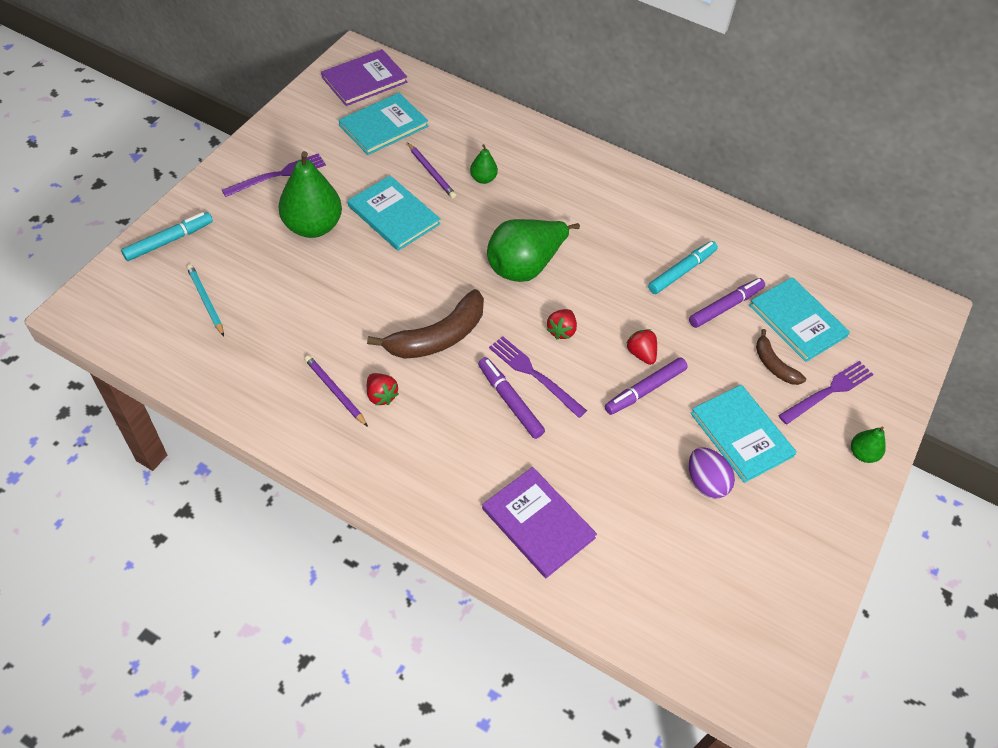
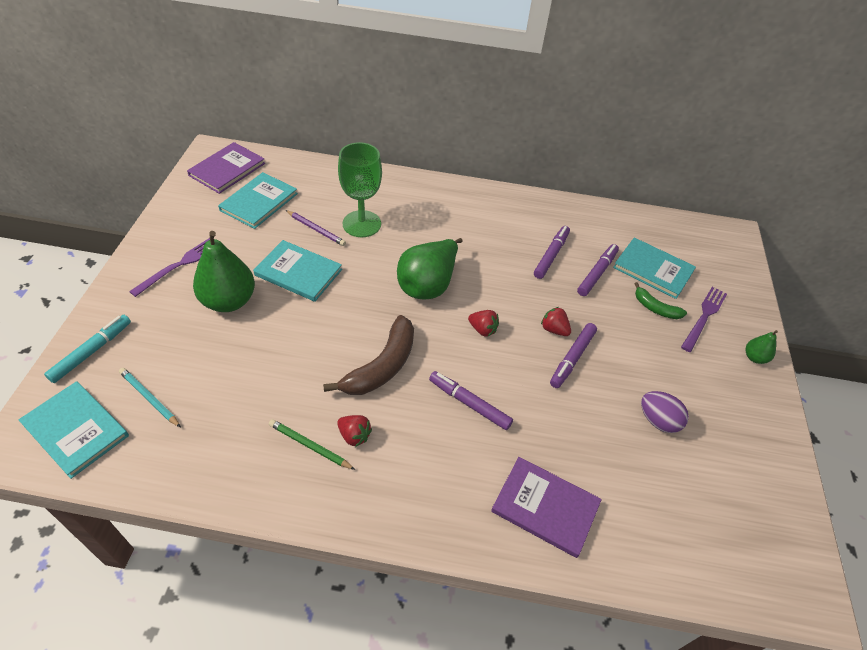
camera: 20 degrees left, 5 degrees down
(335, 391) = (310, 446): purple pencil -> green pencil
(483, 179) = (361, 224): green pear -> green goblet
(534, 374) = (478, 374): purple fork -> none
(561, 331) = (482, 329): red strawberry -> red strawberry turned 60 degrees counterclockwise
(681, 271) = (551, 256): turquoise marker -> purple marker
(741, 434) = (662, 371): turquoise book -> turquoise book (76, 430)
(774, 365) = (655, 308): brown banana -> green banana

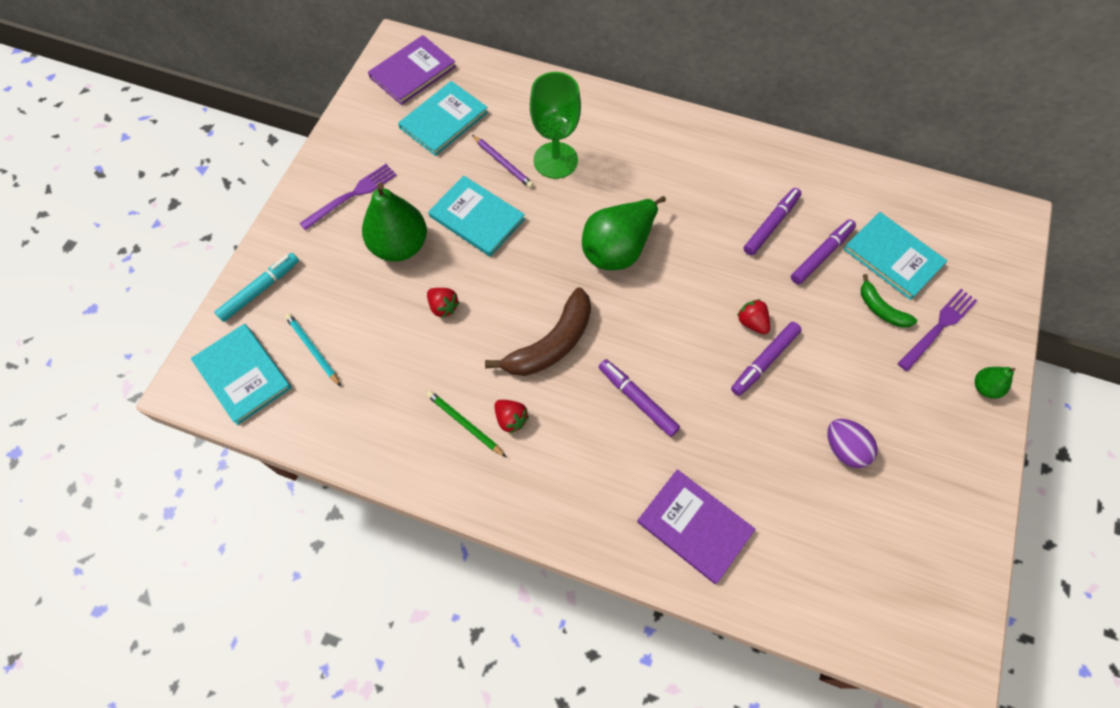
camera: 15 degrees right, 15 degrees up
(482, 329) = (669, 313): red strawberry -> red strawberry (443, 307)

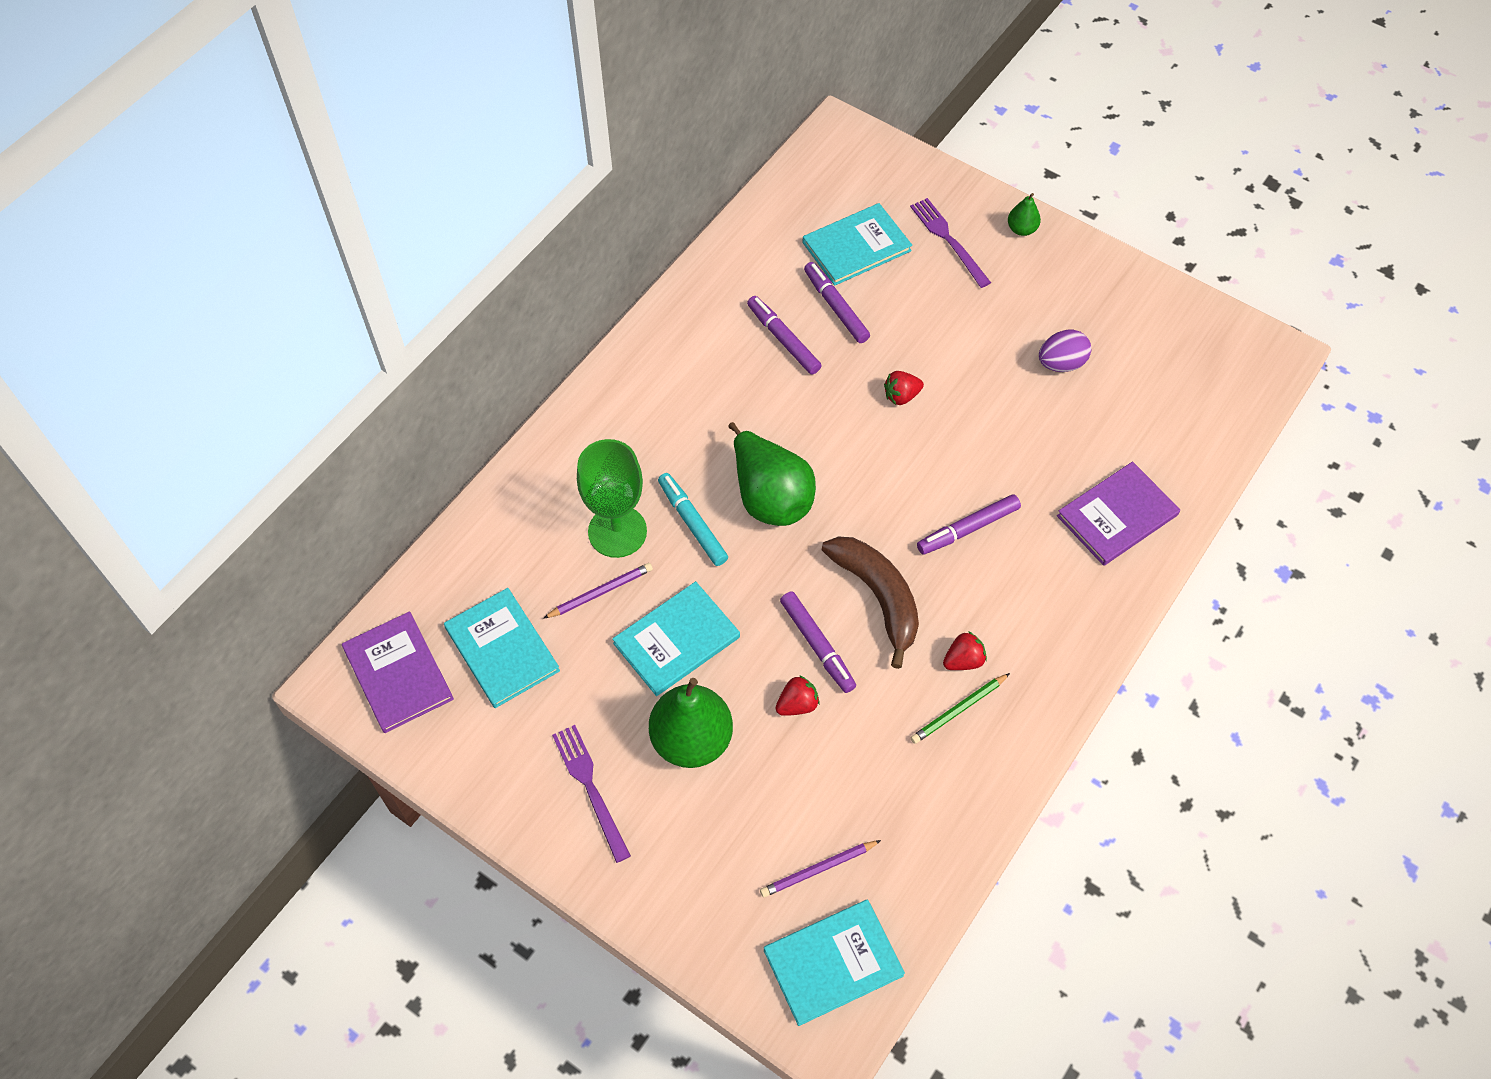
camera: 75 degrees left, 5 degrees down
(259, 290) = (709, 929): turquoise marker -> turquoise marker (692, 523)
(313, 350) = (818, 869): turquoise pencil -> purple pencil
(765, 361) = (949, 398): purple marker -> purple marker (817, 644)
(881, 309) = (915, 279): green banana -> none

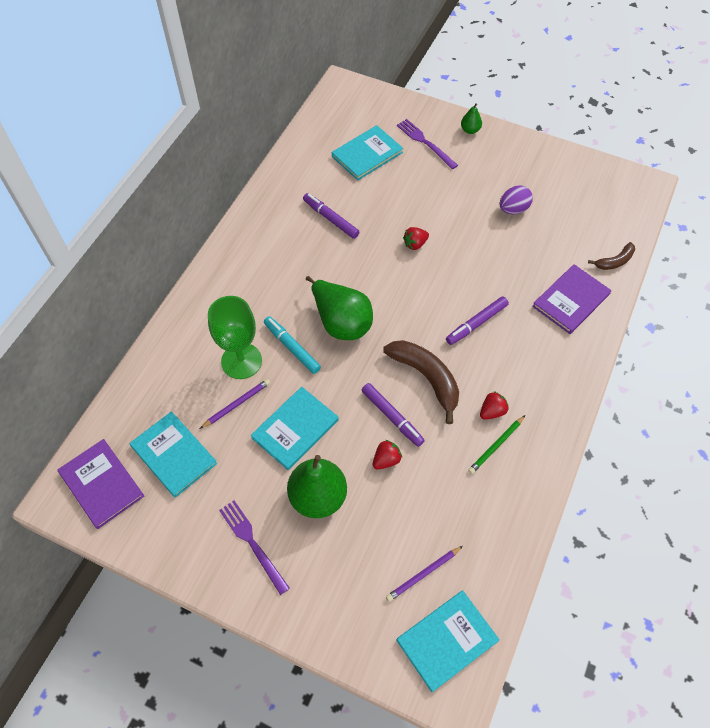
camera: 10 degrees left, 0 degrees up
(836, 307) = (361, 194): purple marker -> none
(1198, 466) = (614, 261): none -> brown banana

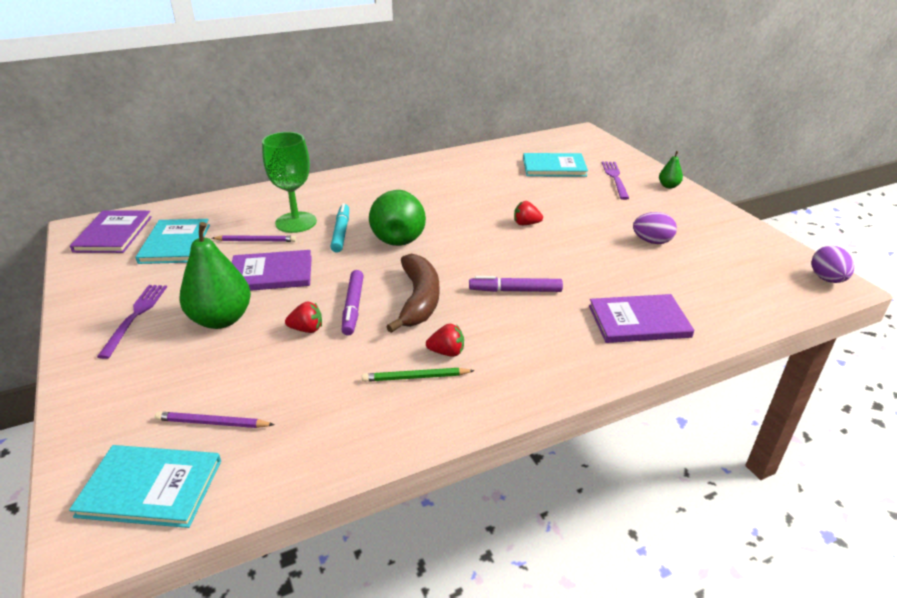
camera: 40 degrees right, 25 degrees down
(295, 429) = (271, 274): turquoise book -> purple book
(331, 219) = (475, 186): purple marker -> none
(614, 261) = (729, 318): brown banana -> none
(637, 183) = (827, 279): none -> purple egg

